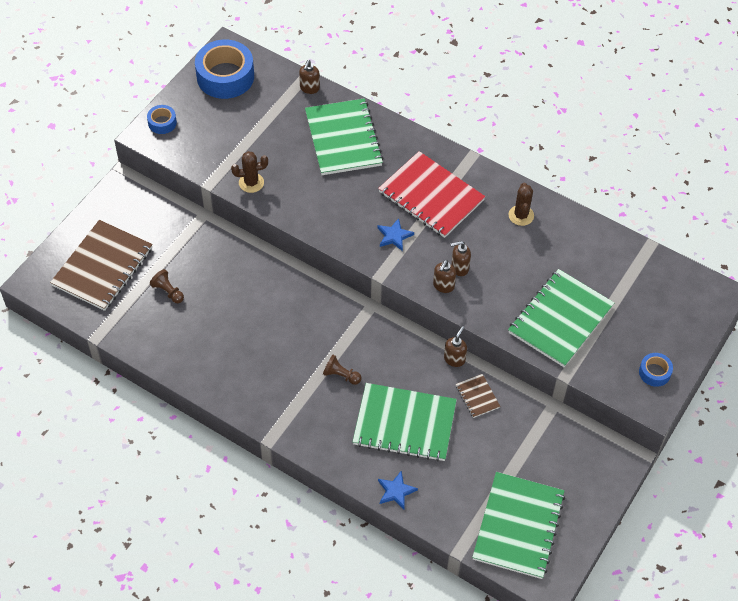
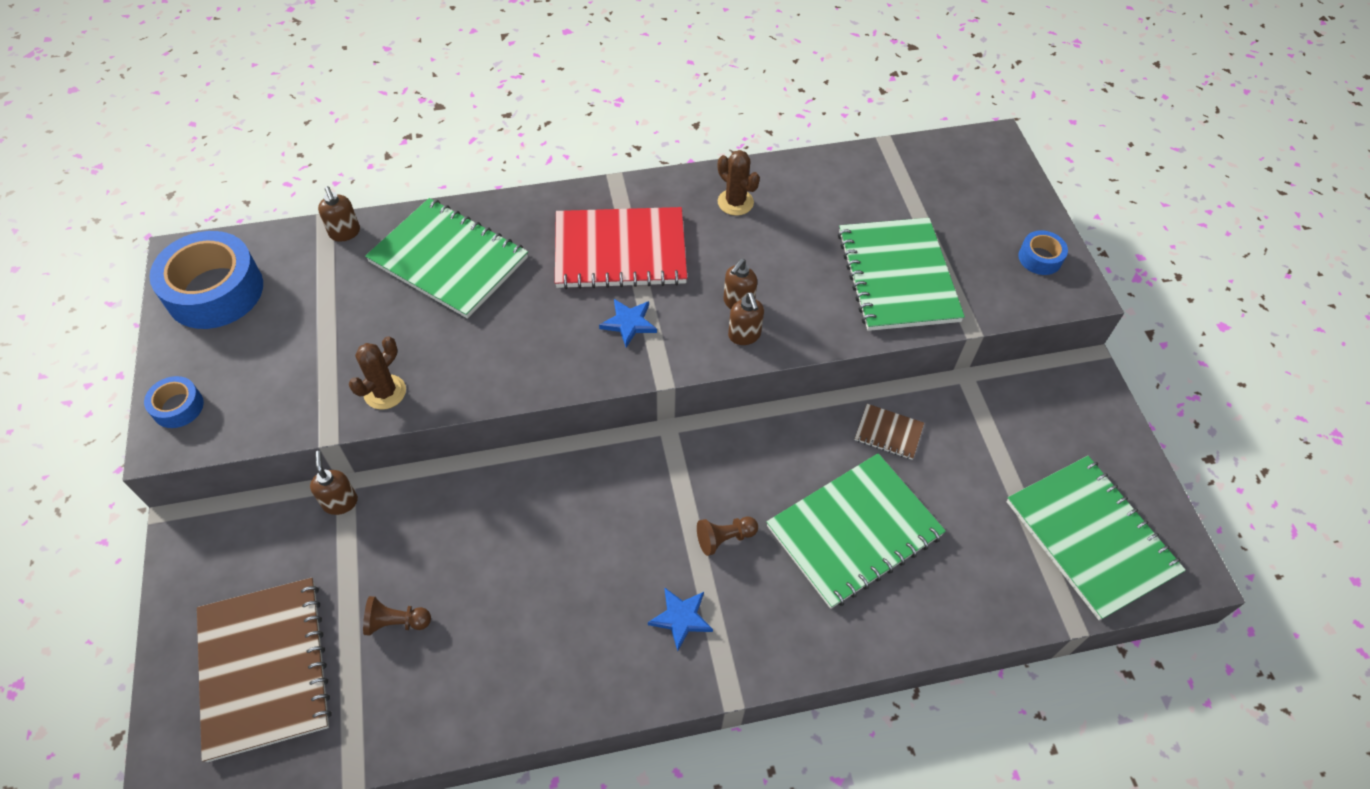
camera: 45 degrees left, 0 degrees up
(396, 491) = (936, 620): blue star -> blue star (681, 618)
(454, 359) = (820, 412): brown soap dispenser -> brown soap dispenser (340, 502)

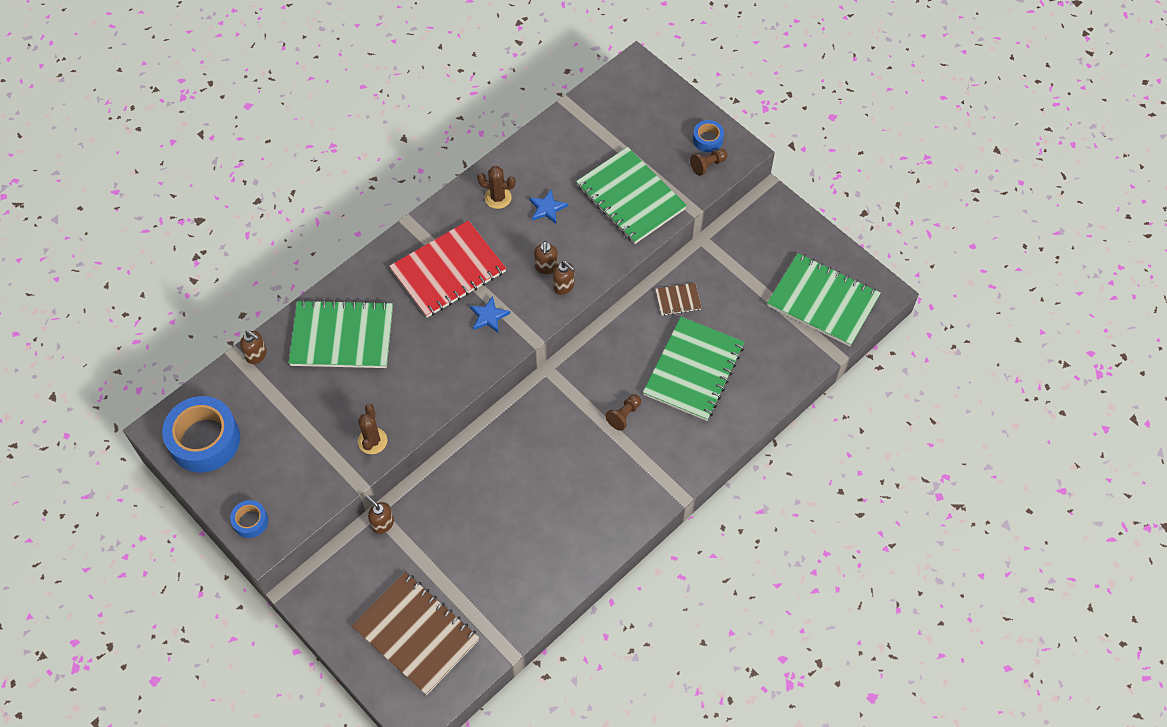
camera: 30 degrees left, 5 degrees up
(396, 622) = (471, 567): brown pawn -> brown pawn (708, 165)
(681, 618) = (629, 473): blue star -> blue star (547, 208)

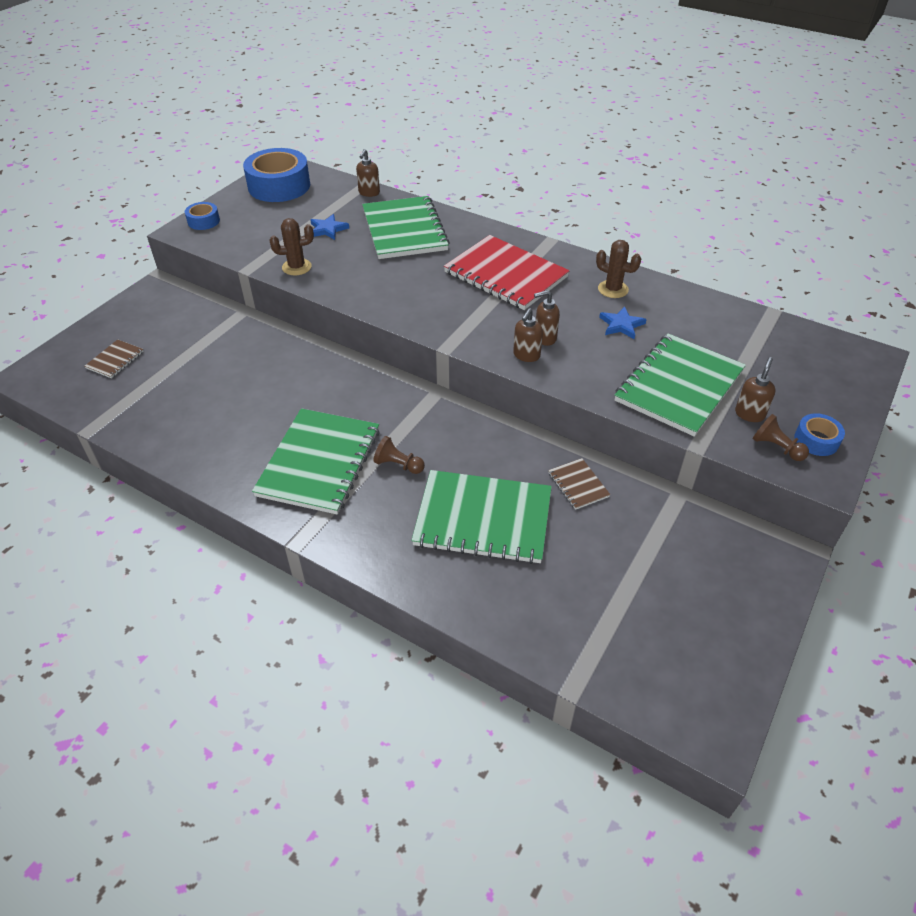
camera: 75 degrees right, 15 degrees down
(382, 523) = (232, 316): brown soap dispenser -> brown soap dispenser (749, 414)
(416, 634) = (115, 360): brown notebook -> brown notebook, size x0.44
(489, 316) = (463, 310): blue star -> blue star (328, 229)
(498, 197) = (613, 289): brown cactus -> brown cactus turned 60 degrees counterclockwise
(823, 301) = (657, 650): green notebook -> green notebook (319, 462)

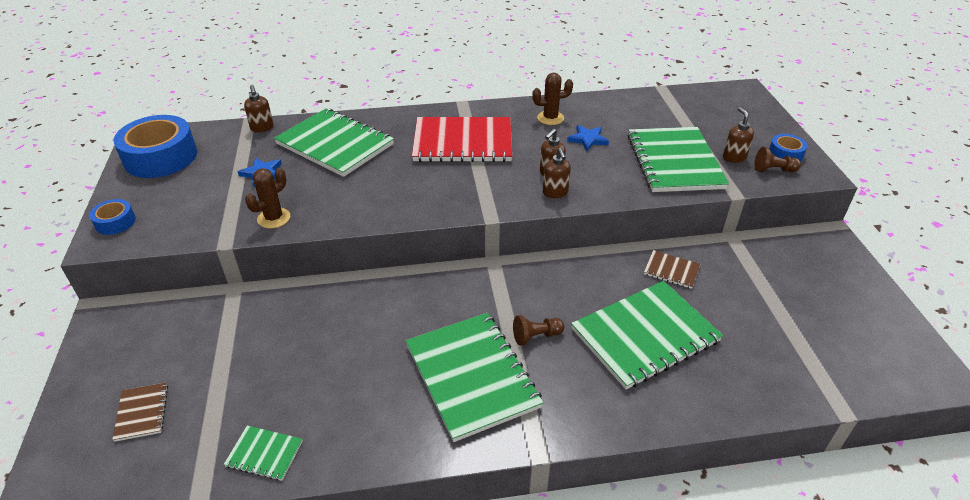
camera: 40 degrees left, 5 degrees down
(147, 427) = (264, 454): none -> green notebook

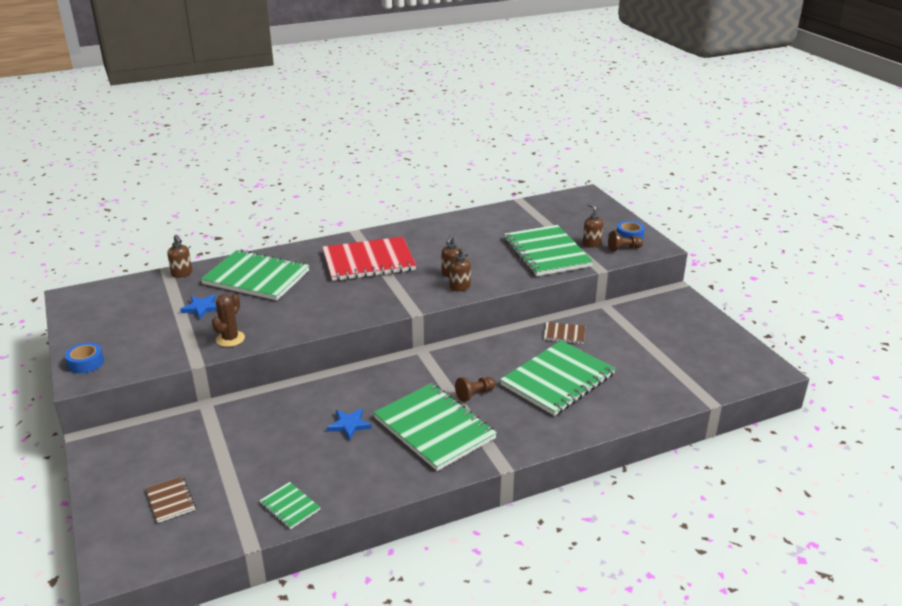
camera: 15 degrees left, 10 degrees down
(160, 157) = (98, 309): blue tape -> none
(264, 454) = (290, 506): green notebook -> green notebook turned 45 degrees clockwise
(550, 118) = (435, 234): brown cactus -> none
(587, 139) = (472, 246): blue star -> blue star (349, 425)

